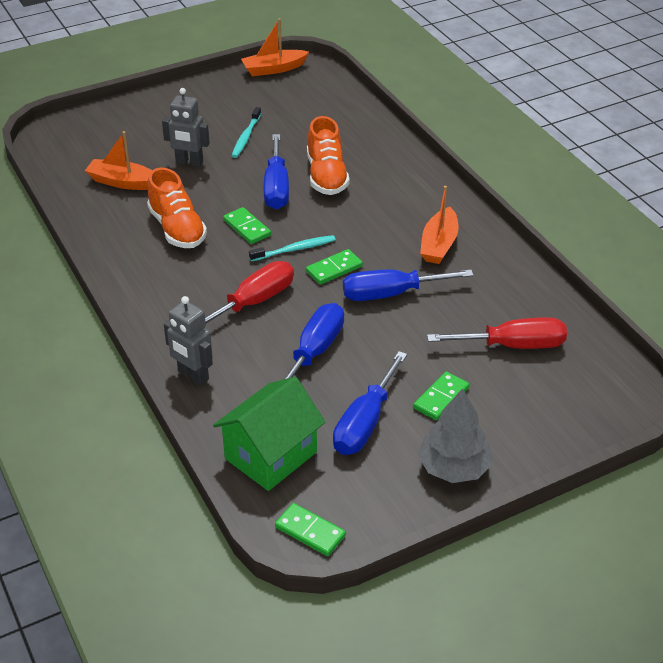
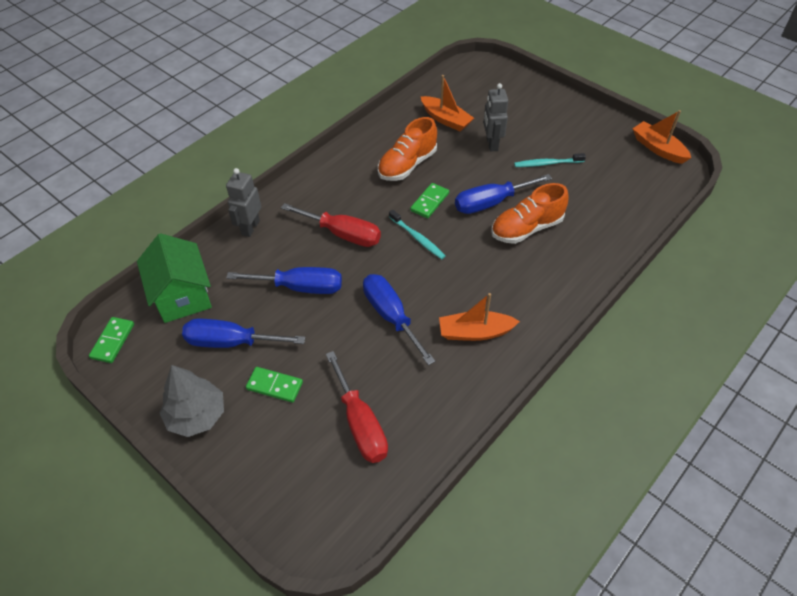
camera: 70 degrees right, 10 degrees up
(123, 182) = (445, 119): orange boat -> orange boat turned 135 degrees clockwise
(271, 455) = (182, 296): green house -> green house turned 45 degrees clockwise
(334, 269) = (405, 270): green domino -> none

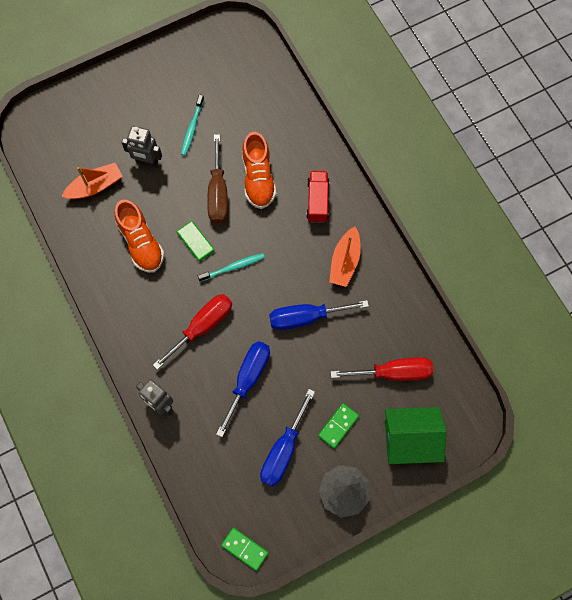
camera: 70 degrees left, 20 degrees up
(182, 296) = (217, 481): green house -> green house (410, 440)
(491, 203) = (218, 193): blue screwdriver -> brown screwdriver
(532, 285) = (317, 201): none -> red truck
(658, 148) = (214, 34): orange boat -> none

